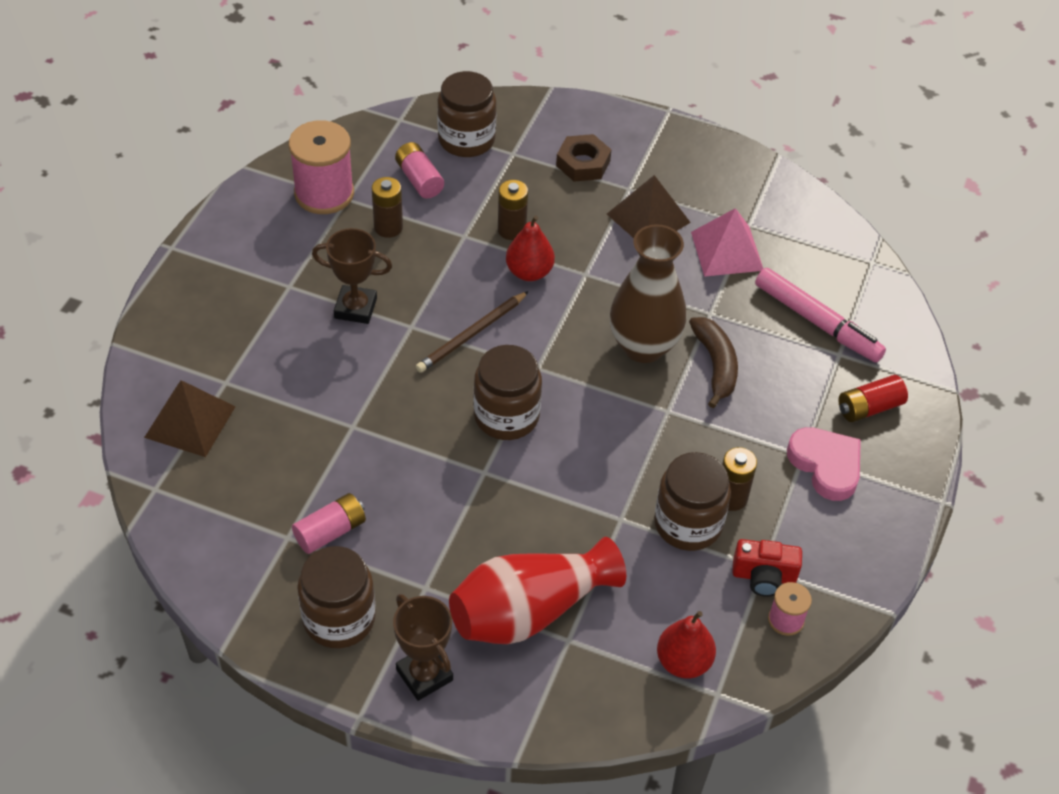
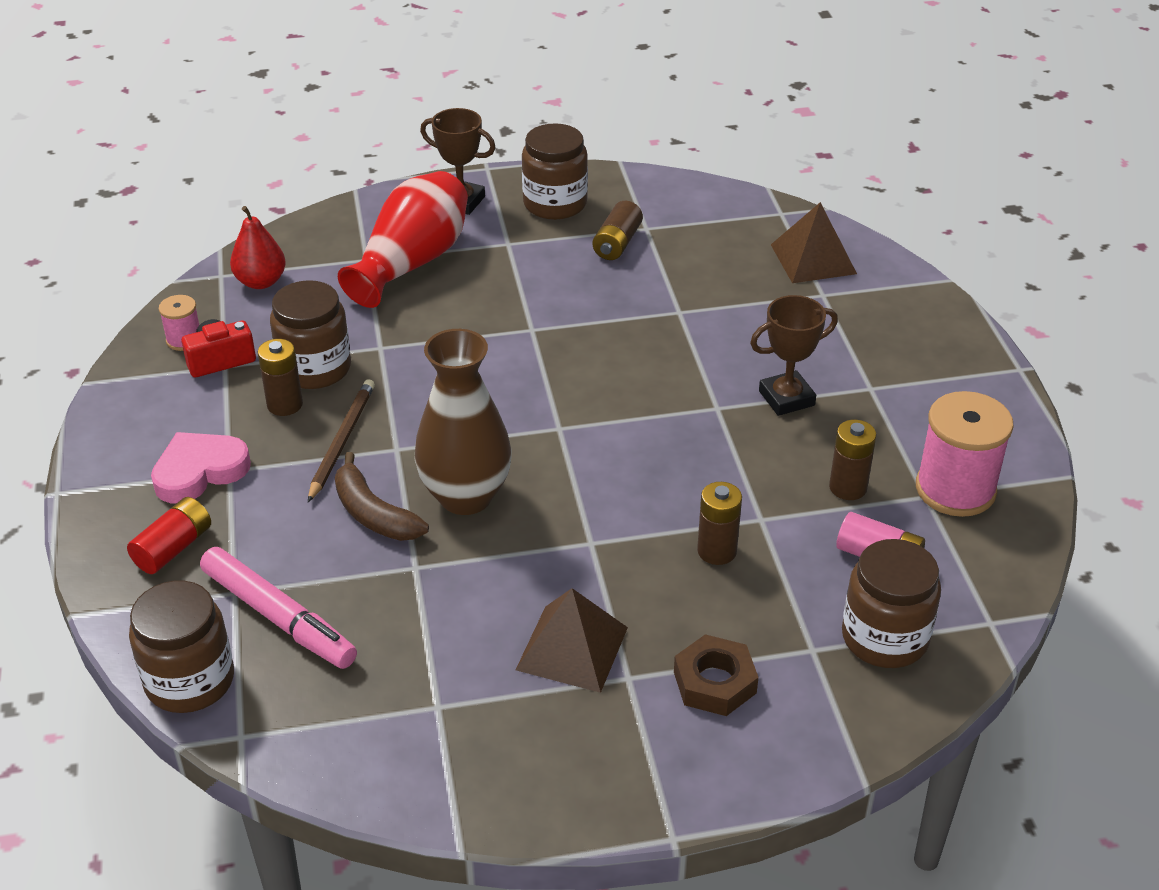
camera: 150 degrees right, 10 degrees down
(330, 532) = (617, 243): pink battery -> brown battery
(471, 334) = (651, 427): brown pencil -> brown pencil (342, 441)
(506, 416) = (551, 376): brown jar -> brown jar (190, 681)
(529, 272) = (653, 514): red pear -> none
(727, 251) = (443, 654): pink pyramid -> none
(817, 322) = (279, 617): pink marker -> pink marker turned 150 degrees counterclockwise
(826, 465) = (199, 471): pink heart -> pink heart turned 120 degrees clockwise

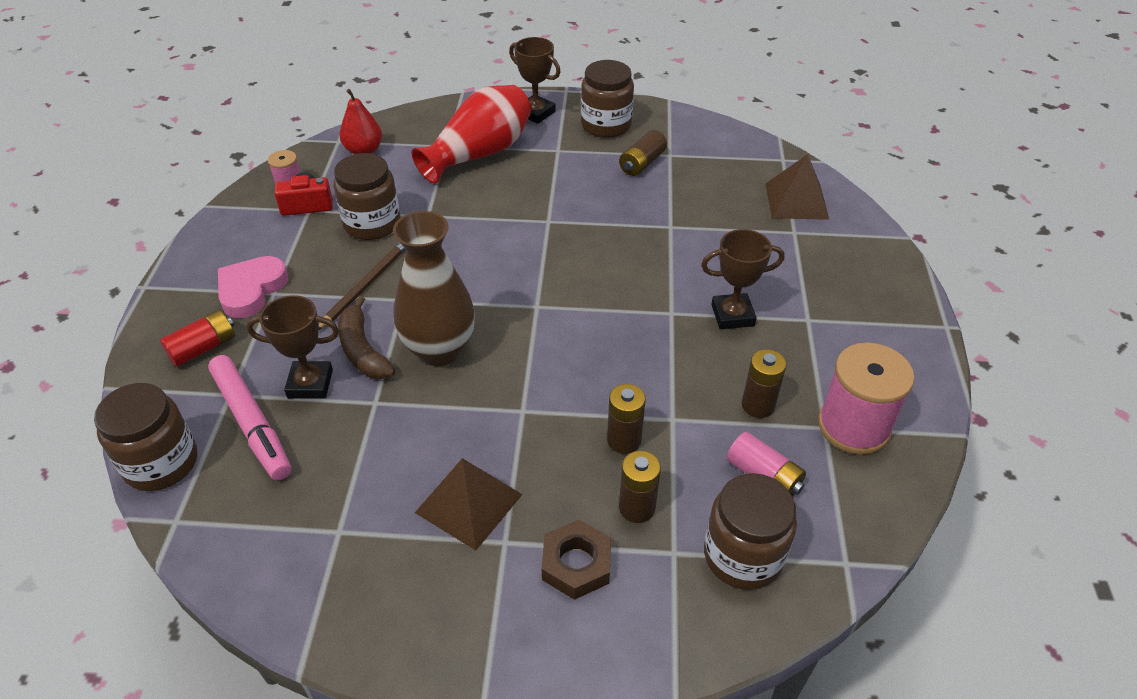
camera: 15 degrees right, 5 degrees up
(199, 471) = (251, 290): pink heart -> pink heart turned 45 degrees counterclockwise
(285, 404) = (337, 248): brown battery -> brown battery (637, 508)
(328, 562) = (310, 384): none -> brown trophy

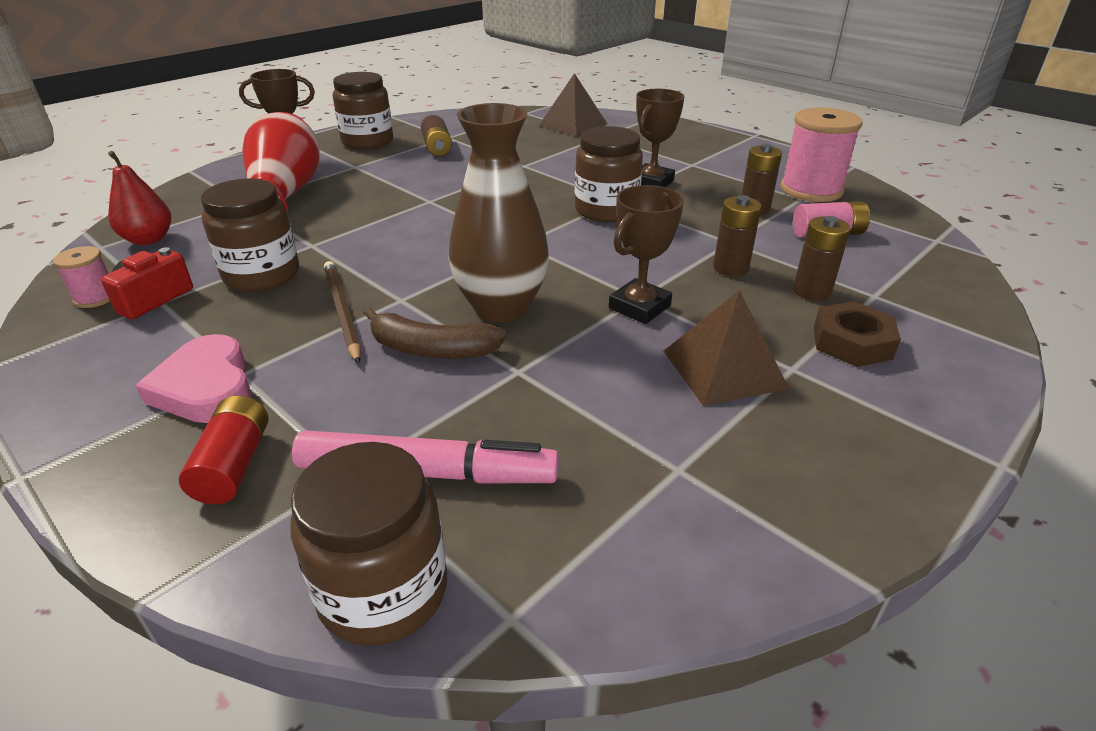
camera: 50 degrees left, 10 degrees down
(310, 384) = (428, 403): brown trophy -> brown trophy (639, 307)
(743, 556) = (901, 271): brown jar -> brown jar (606, 210)

